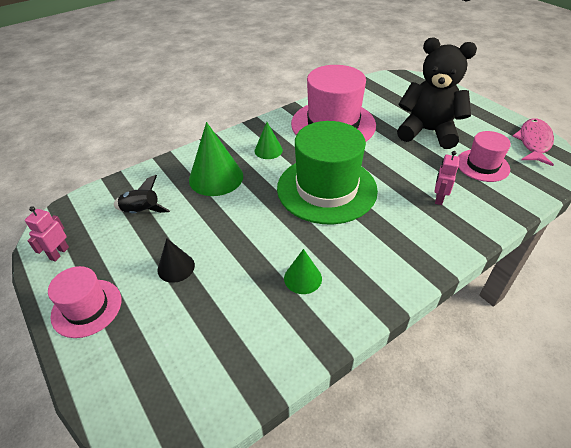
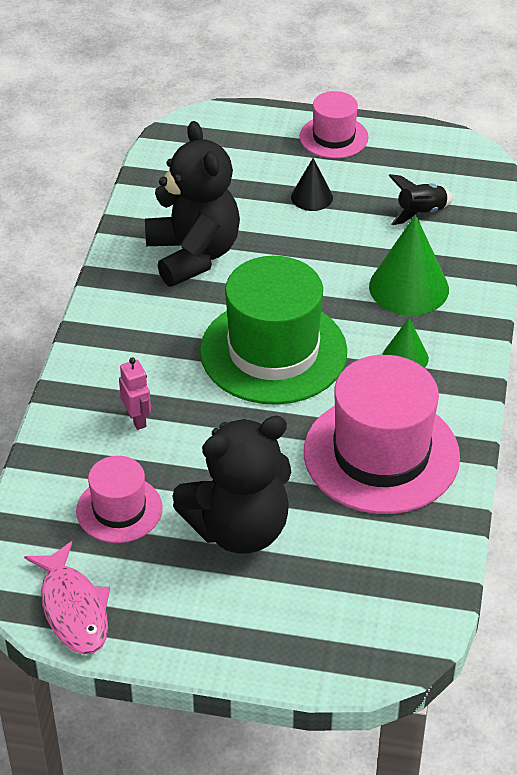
camera: 135 degrees right, 0 degrees up
(59, 253) = (425, 146): pink robot -> none
(303, 278) = (193, 255): green cone -> black teddy bear

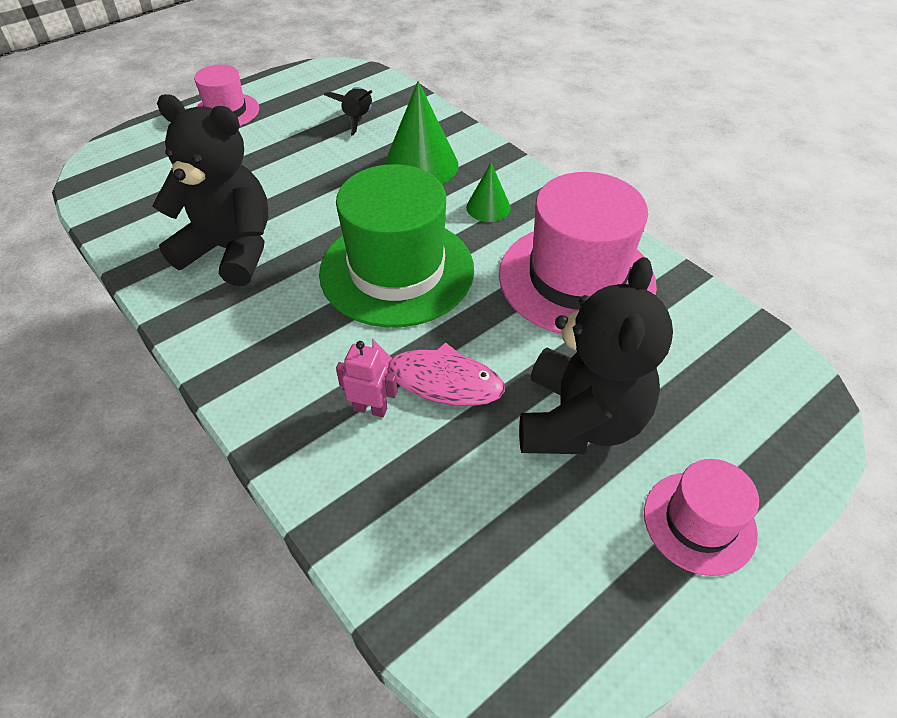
camera: 50 degrees left, 5 degrees up
(73, 609) = (574, 638): pink fish -> pink fish (437, 381)
(119, 509) = (470, 499): pink hat -> pink hat (699, 522)
(311, 197) = (266, 155): black cone -> none

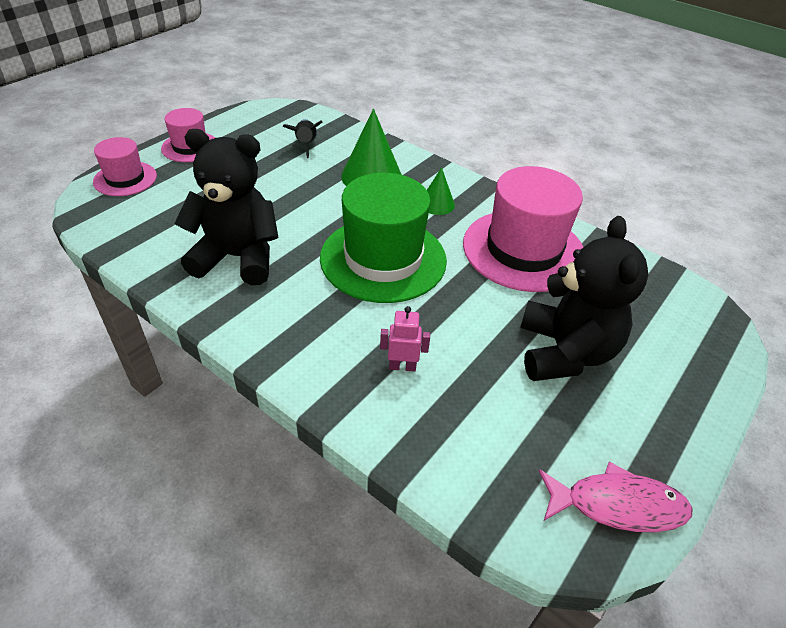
camera: 15 degrees left, 5 degrees down
(437, 381) = (447, 338): pink fish -> pink fish (617, 505)
(699, 522) = (675, 411): pink hat -> pink hat (125, 179)

